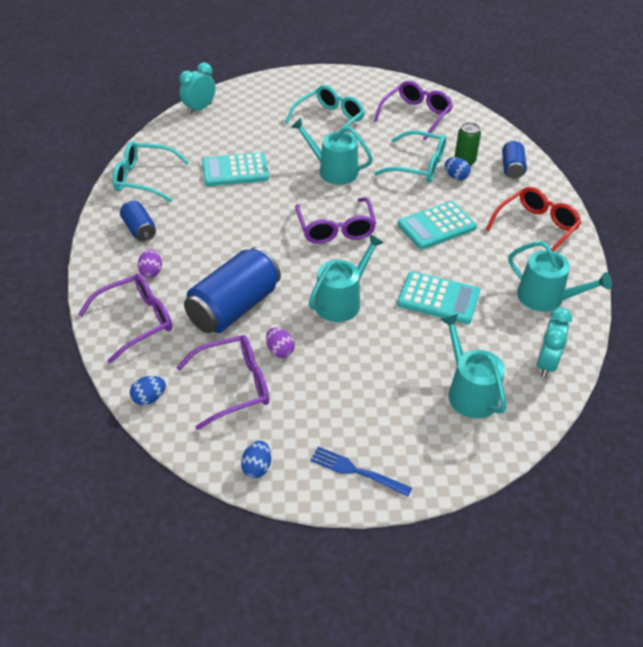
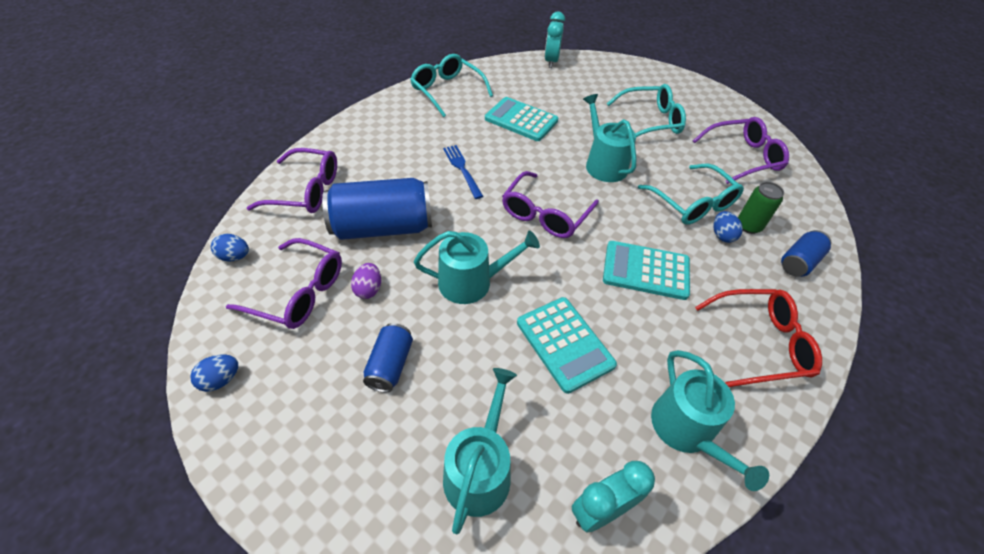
camera: 40 degrees right, 5 degrees up
(139, 229) = (396, 125): blue can -> blue can (390, 365)
(151, 272) = (363, 161): purple egg -> none
(199, 109) = (551, 61): turquoise clock -> turquoise clock turned 75 degrees counterclockwise
(356, 471) = (282, 458): blue fork -> blue fork (462, 169)

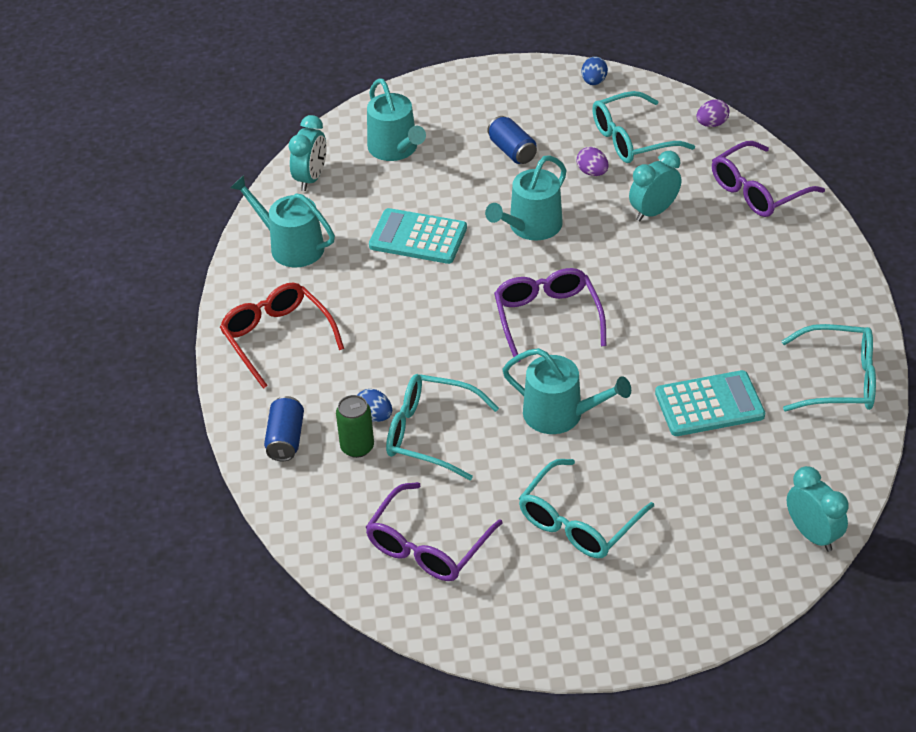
camera: 140 degrees right, 5 degrees down
(235, 256) = (711, 124): blue egg -> purple egg
(299, 293) = (631, 139): purple glasses -> turquoise glasses
(382, 227) = (653, 212): blue can -> turquoise clock
(462, 169) = (675, 303): blue fork -> none
(646, 270) = (412, 331): turquoise calculator -> none
(760, 343) = (277, 337): red glasses -> red glasses turned 105 degrees clockwise

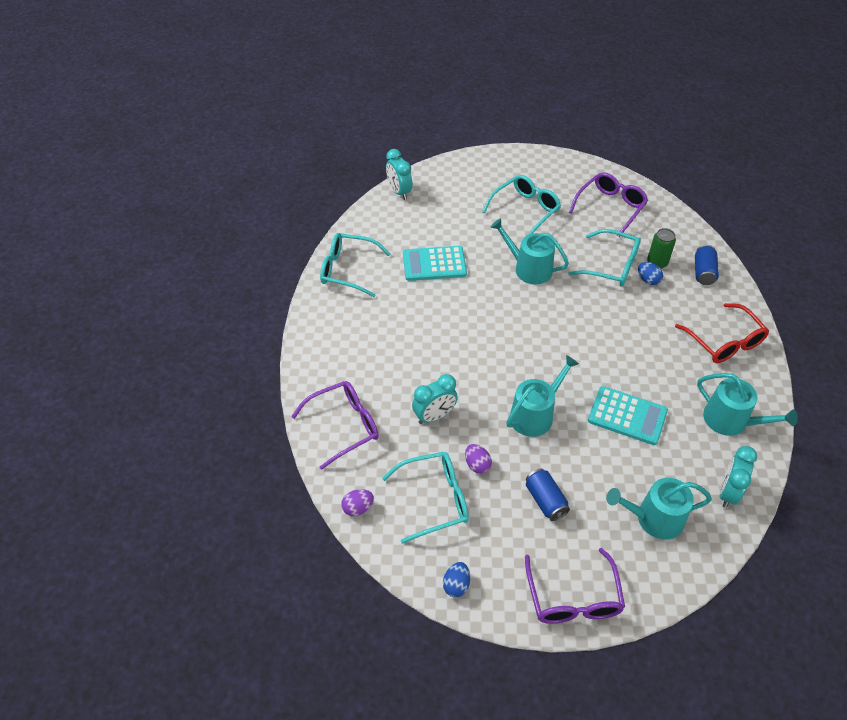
camera: 175 degrees left, 5 degrees up
(395, 149) = (654, 518): turquoise watering can -> turquoise watering can turned 75 degrees counterclockwise
(547, 318) = (530, 334): purple glasses -> purple glasses (573, 598)

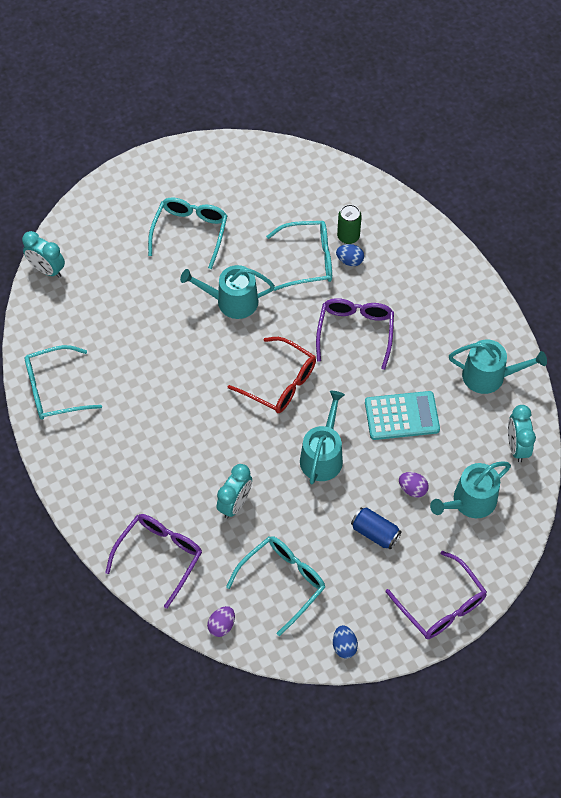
camera: 30 degrees left, 10 degrees up
(434, 264) = (137, 341): turquoise calculator -> none
(477, 465) = (300, 530): purple egg -> purple egg (412, 489)
(610, 207) = (272, 189): purple glasses -> purple glasses (355, 332)
(703, 272) = (395, 227): blue can -> none
(724, 342) = (448, 296): red glasses -> red glasses (280, 383)

